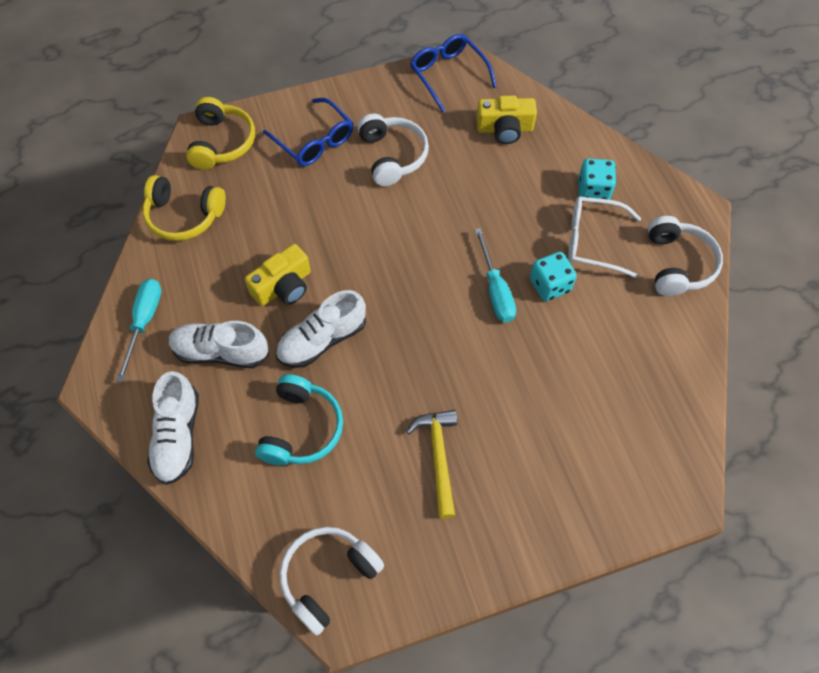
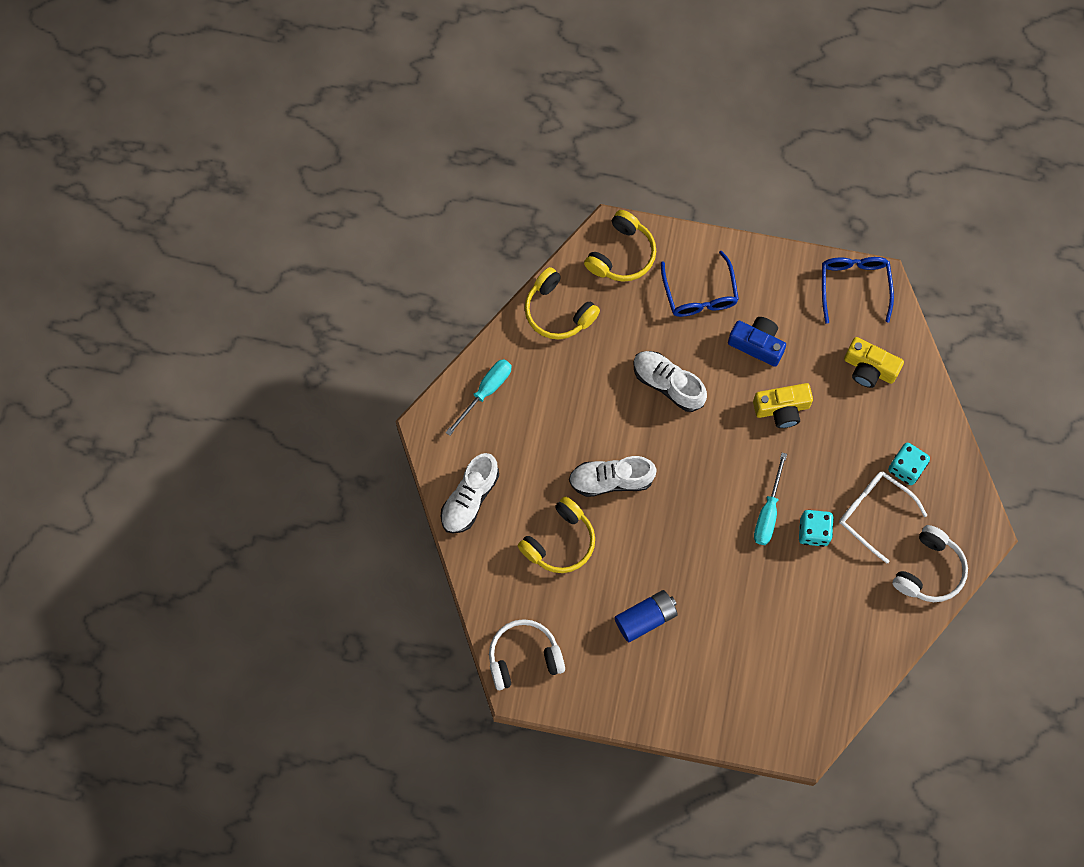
camera: 30 degrees right, 10 degrees up
(221, 352) = (531, 448): white shoe -> white shoe (668, 384)
(283, 286) = (605, 418): yellow camera -> yellow camera (782, 409)
(301, 428) = (560, 542): turquoise headphones -> yellow headphones
(392, 156) = (757, 344): white headphones -> blue camera
(438, 457) = (645, 618): yellow hammer -> blue battery

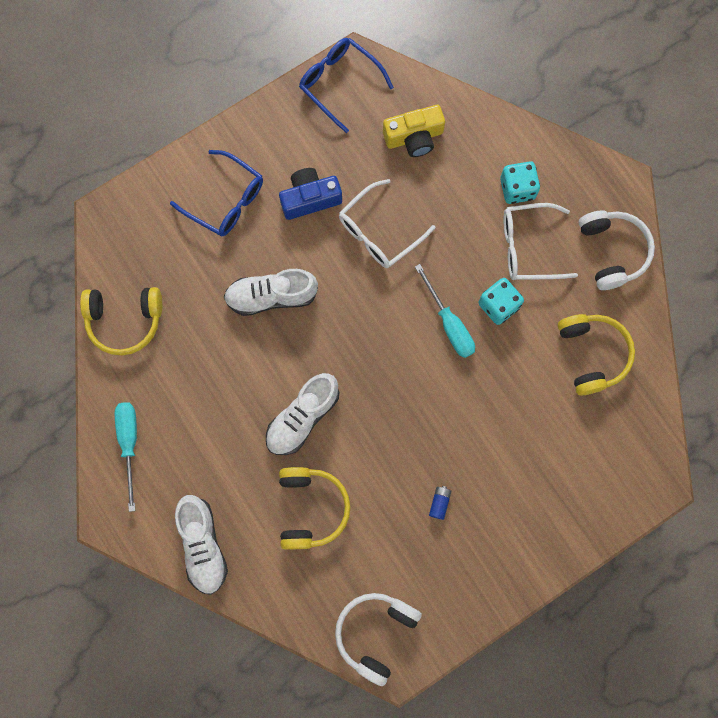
camera: 45 degrees left, 5 degrees up
(622, 254) = (132, 226): yellow headphones -> yellow headphones (592, 354)
(645, 618) = (439, 503): blue battery -> blue battery, size x0.48
(782, 409) = (379, 232): yellow camera -> white glasses

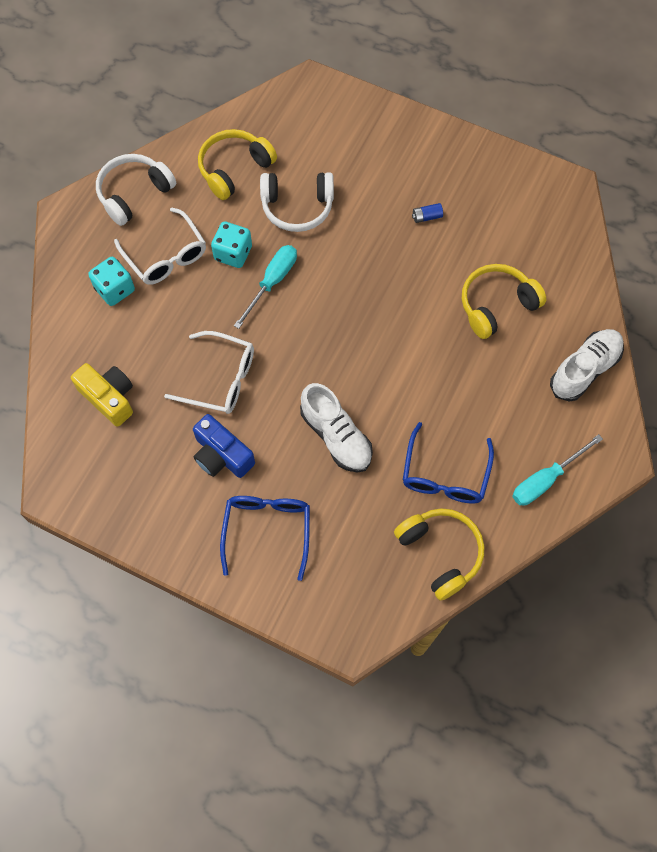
camera: 120 degrees left, 10 degrees down
(302, 418) = (427, 352): white shoe -> none
(339, 83) = (86, 493): blue glasses -> blue glasses (445, 474)
(375, 633) = (556, 211): white headphones -> white headphones (297, 207)

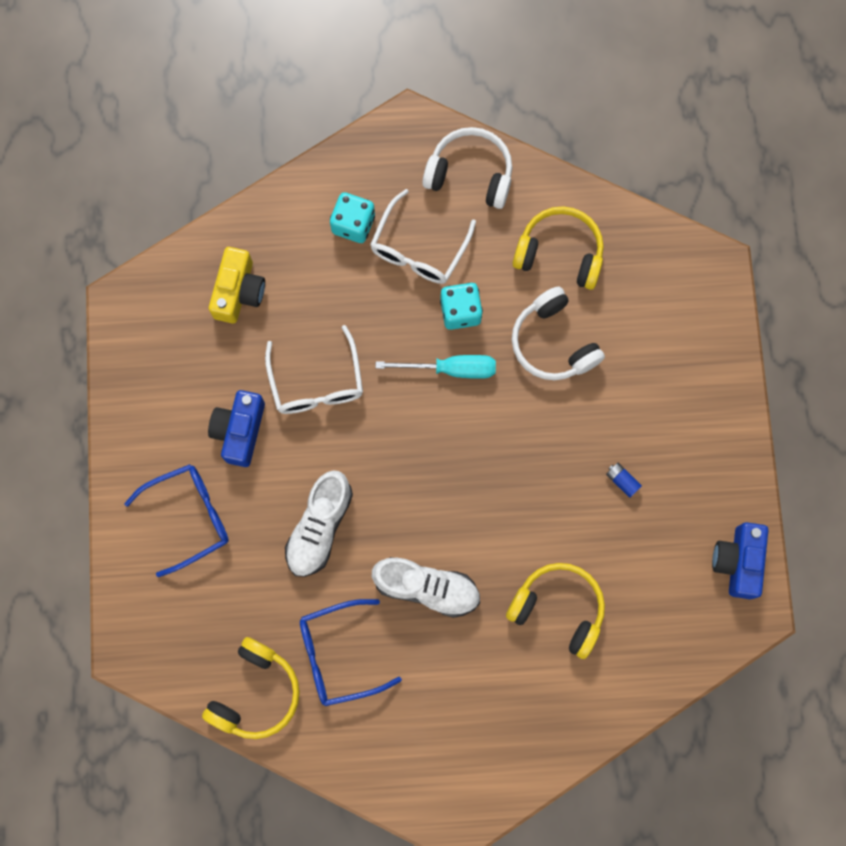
camera: 60 degrees right, 10 degrees up
(527, 178) = (738, 561): none -> blue camera
(545, 479) = (389, 757): turquoise screwdriver -> none
(584, 370) = (535, 738): white shoe -> white shoe (427, 588)

